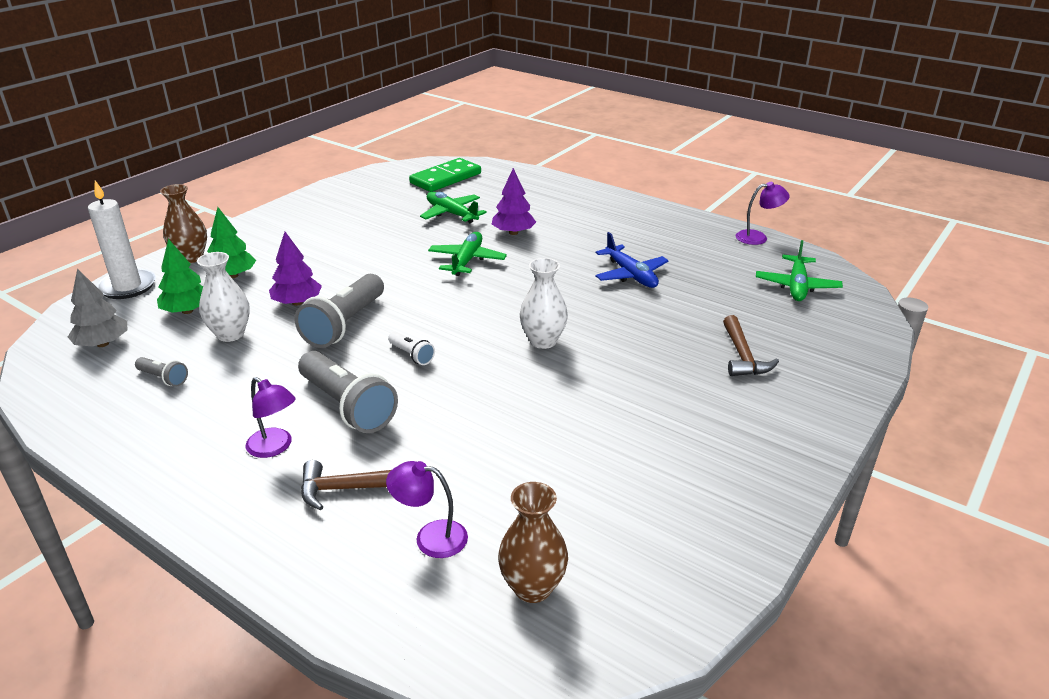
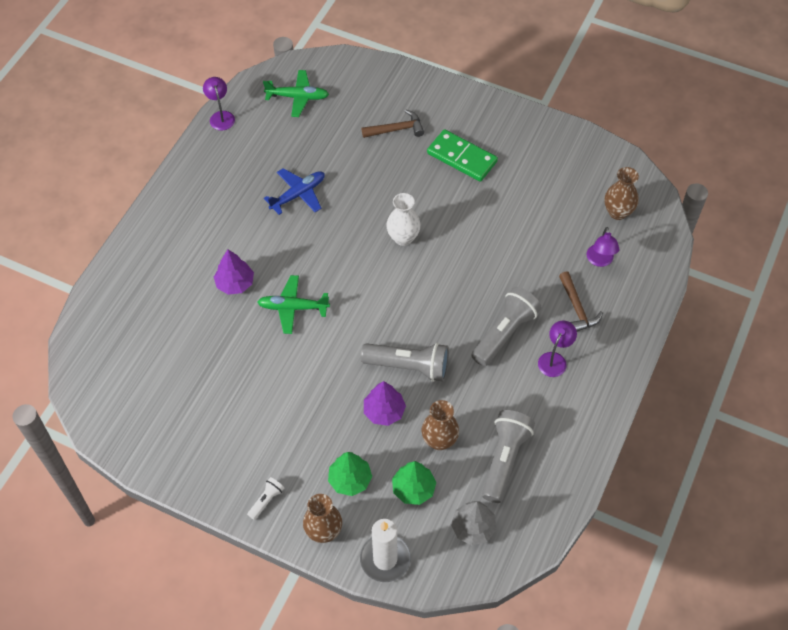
camera: 100 degrees left, 25 degrees up
(163, 378) = (504, 460): grey flashlight -> grey flashlight, size x2.09
(230, 334) = (439, 440): white vase -> brown vase
(411, 355) = (438, 312): white flashlight -> white flashlight (266, 500)
(445, 178) = (115, 364): green domino -> green domino (461, 158)
(451, 214) = (202, 339): green plane -> none

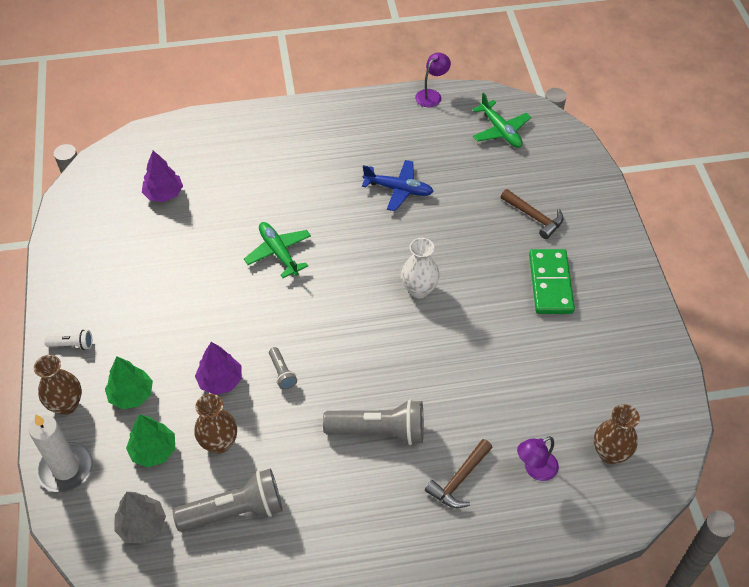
camera: 55 degrees right, 5 degrees down
(235, 283) = (272, 200): purple tree -> purple tree (164, 194)
(408, 366) = (282, 373): grey flashlight -> grey flashlight, size x0.48
(554, 359) = (382, 493): purple lamp -> none

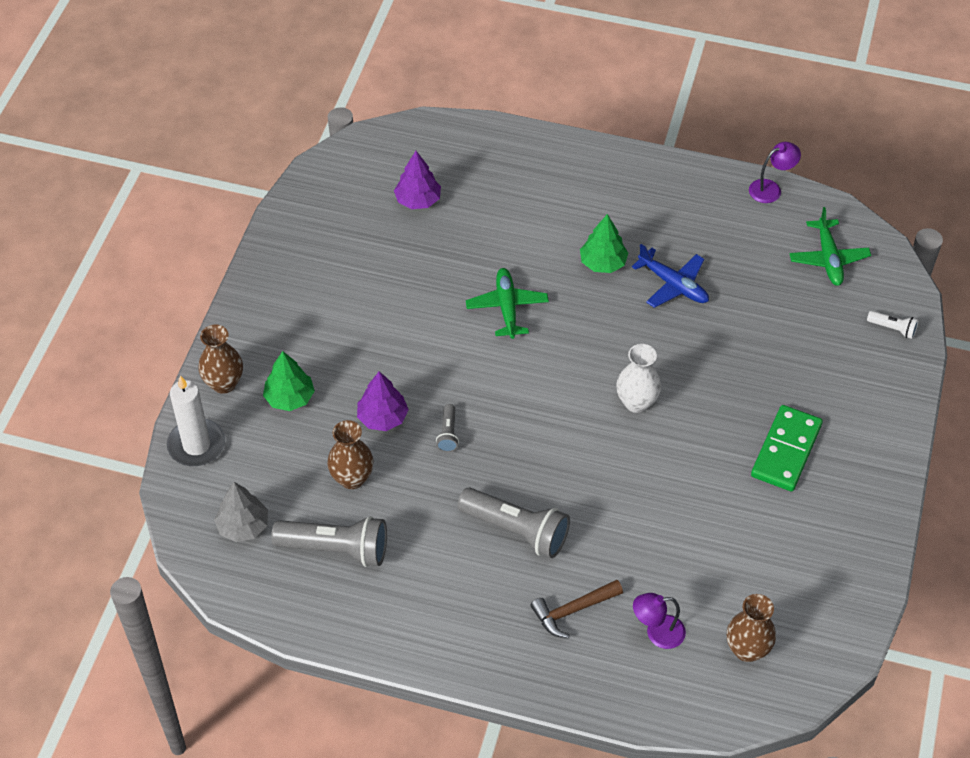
camera: 25 degrees right, 0 degrees up
(72, 345) = (255, 326): white flashlight -> white flashlight (893, 328)
(153, 450) = (286, 460): green tree -> green tree (603, 263)
(534, 217) = (810, 371): brown hammer -> none

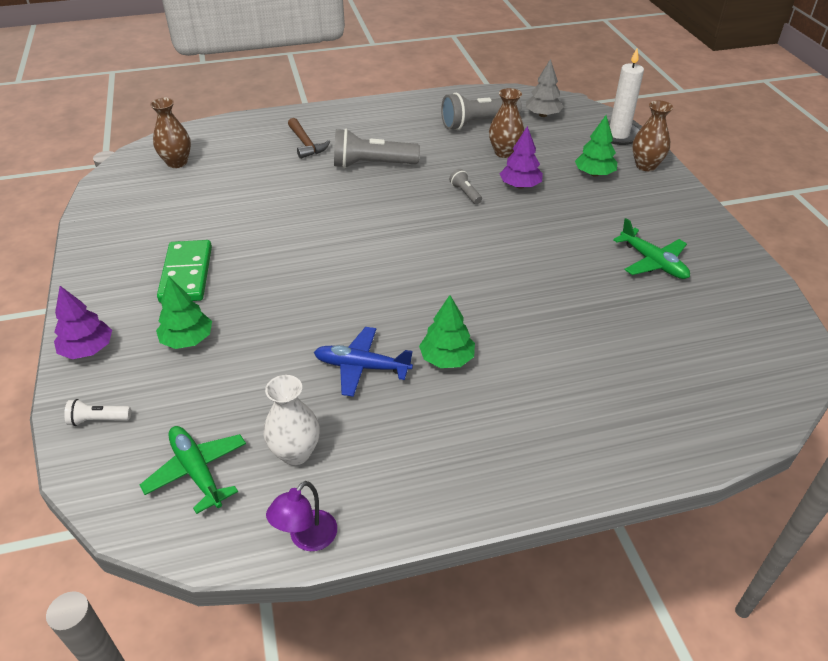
camera: 150 degrees right, 10 degrees down
(418, 200) = (674, 341): purple tree -> purple tree (87, 349)
(507, 307) = (501, 286): green plane -> green plane (653, 262)
(572, 611) = (306, 144): brown hammer -> brown hammer turned 120 degrees clockwise
(636, 402) = (335, 261): white vase -> white vase (295, 453)
(657, 633) = (243, 152): purple lamp -> none
(805, 373) = (187, 340): none -> green tree

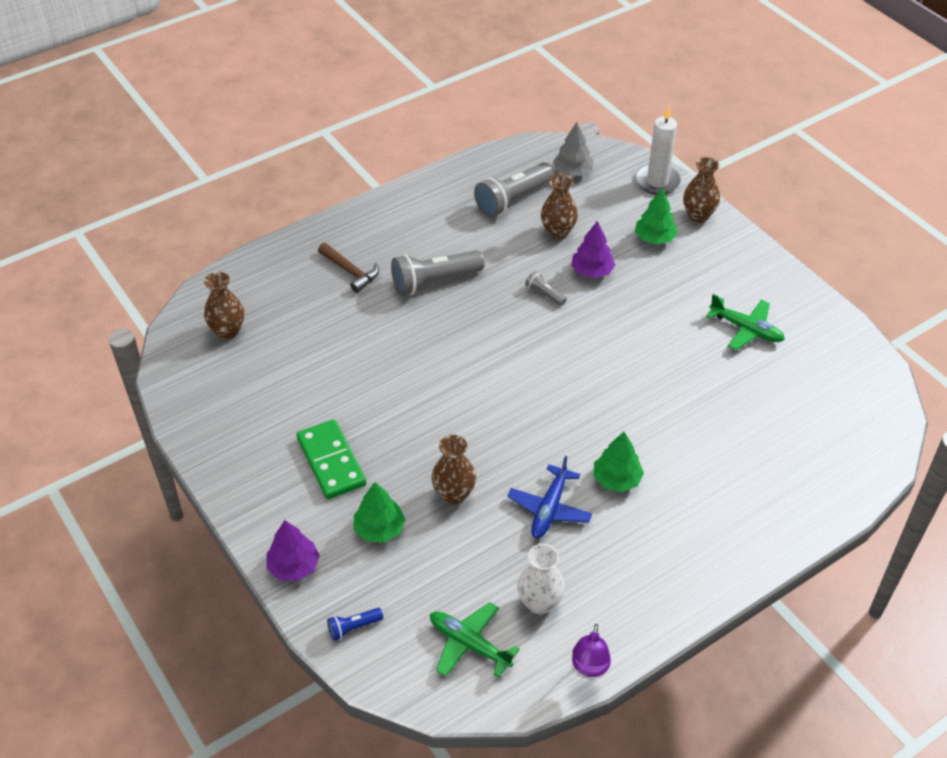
camera: 20 degrees left, 5 degrees up
(98, 420) = (353, 627): white flashlight -> blue flashlight
(277, 329) = (454, 494): none -> brown vase
(361, 367) = (549, 509): blue plane -> blue plane turned 60 degrees counterclockwise

